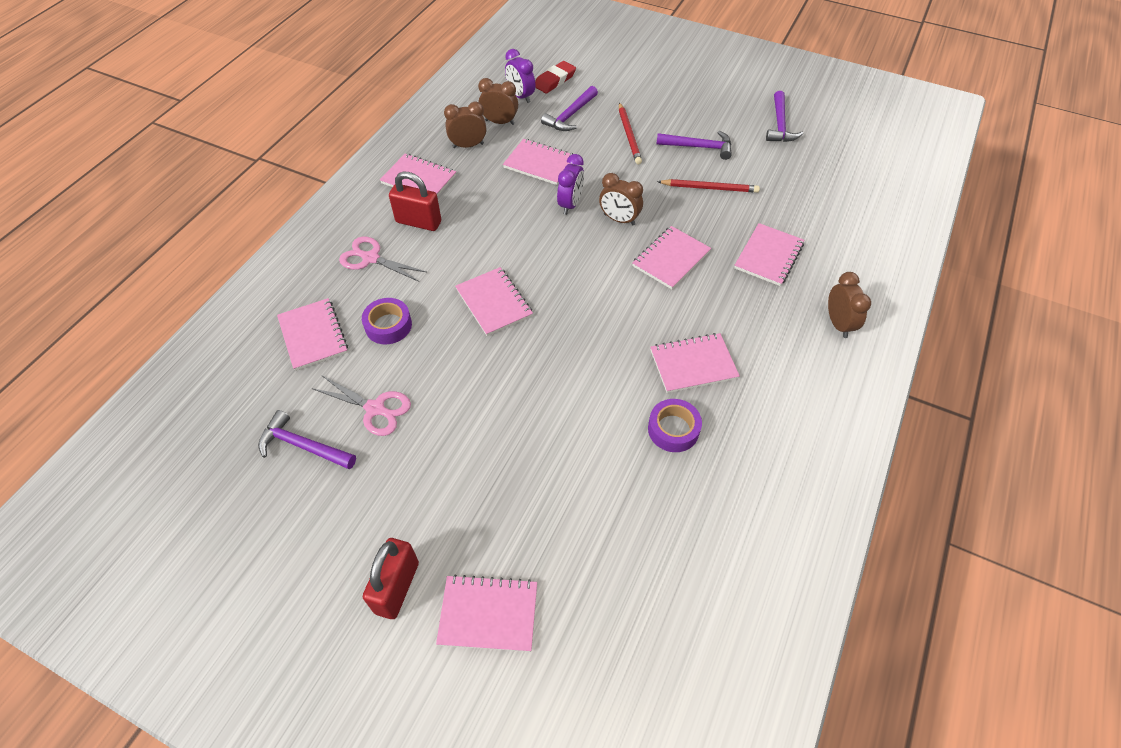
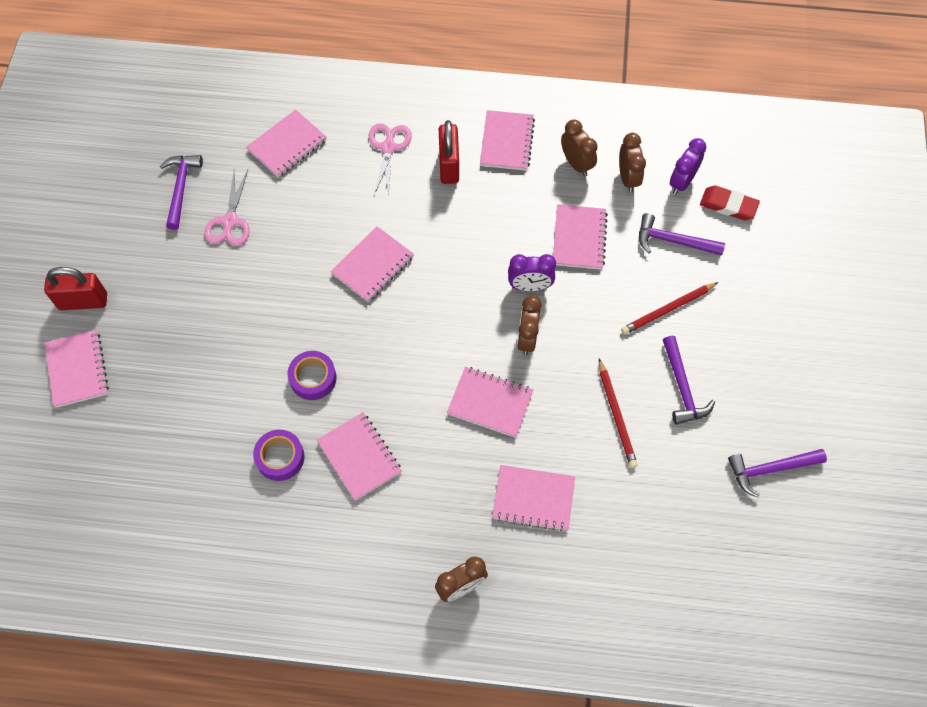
camera: 70 degrees right, 10 degrees up
(388, 325) = (317, 194): purple tape -> purple tape (313, 378)

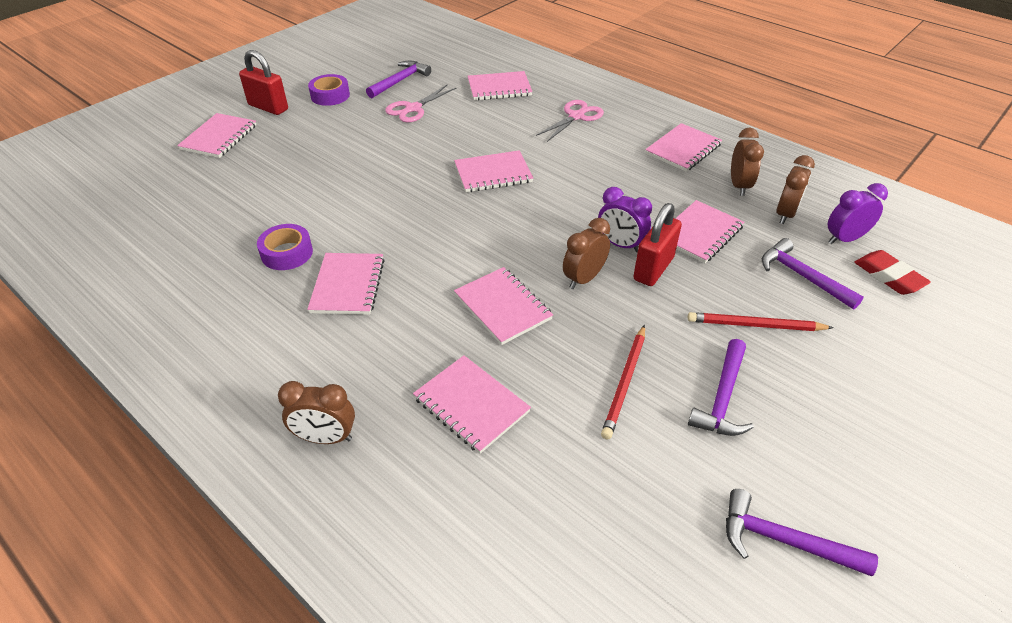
camera: 35 degrees right, 20 degrees down
(313, 378) = (370, 217): purple tape -> purple tape (330, 95)
(449, 165) = (617, 144): red padlock -> red padlock (653, 269)

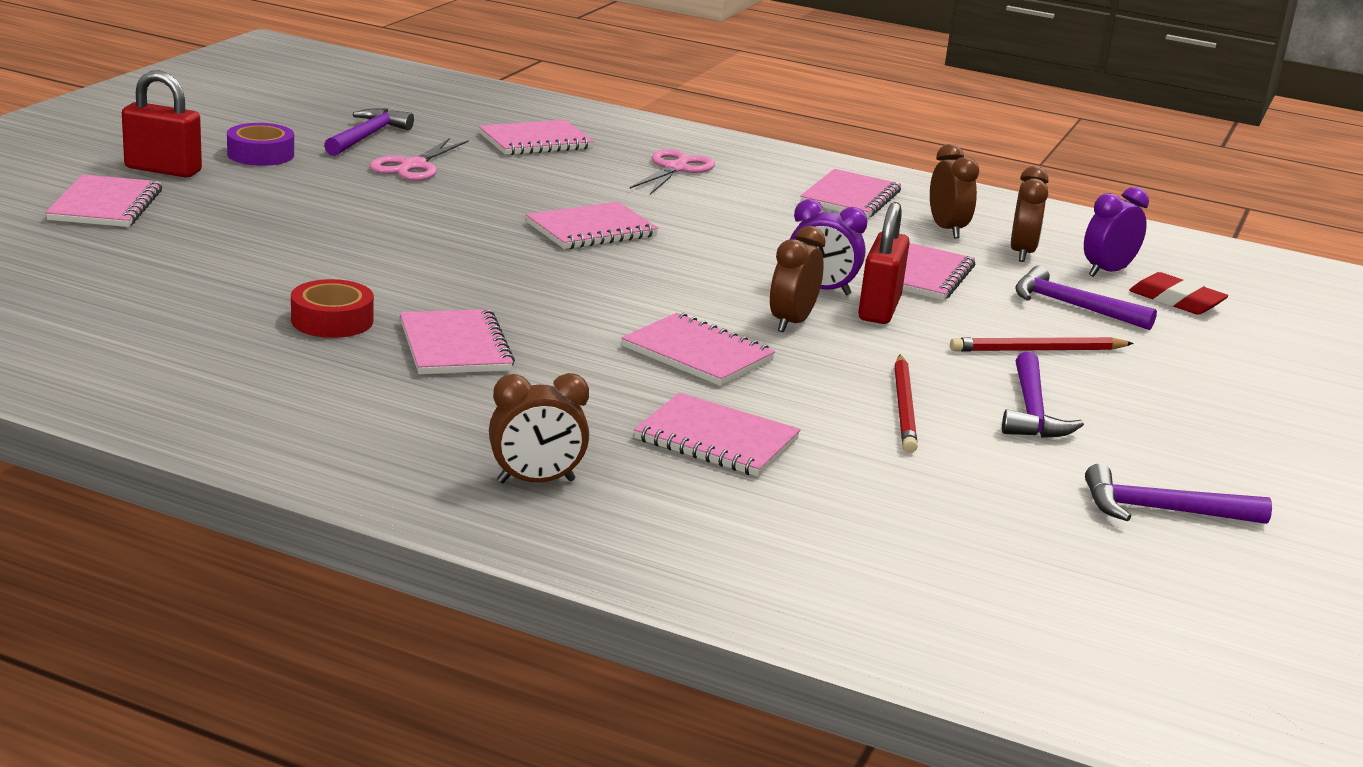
camera: 20 degrees left, 20 degrees down
(287, 253) = (332, 320): purple tape -> red tape

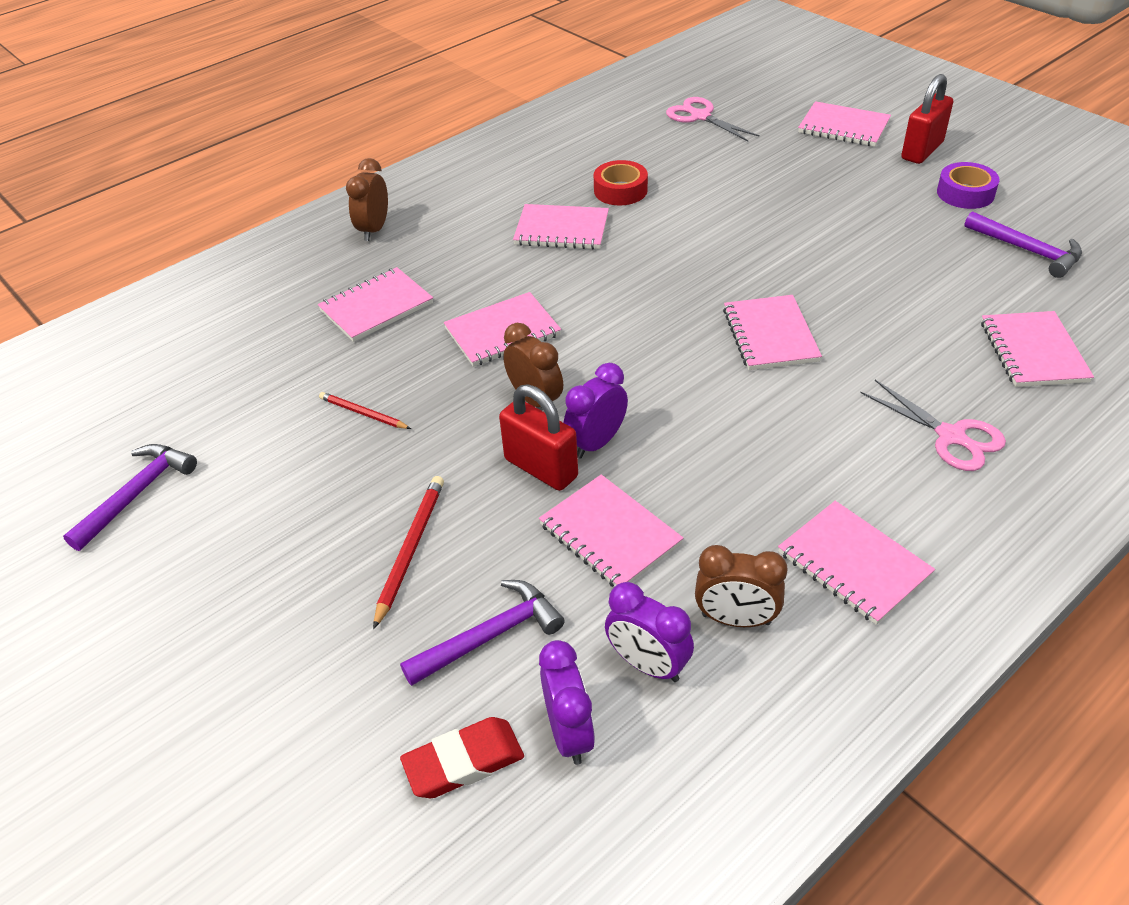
camera: 120 degrees right, 20 degrees up
(413, 166) = (942, 264): pink scissors -> pink scissors (700, 116)
(904, 407) = (363, 413): red pencil -> red pencil, size x0.66
(1021, 253) = (648, 664): brown clock -> purple clock
(1032, 411) = (312, 489): purple hammer -> none

